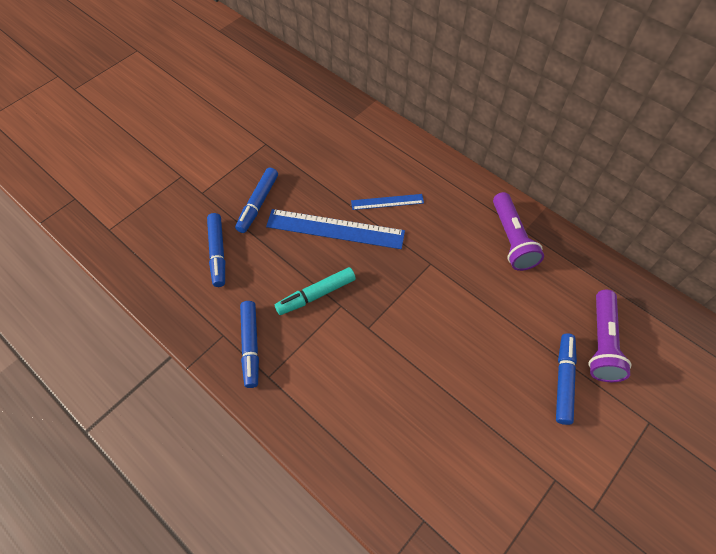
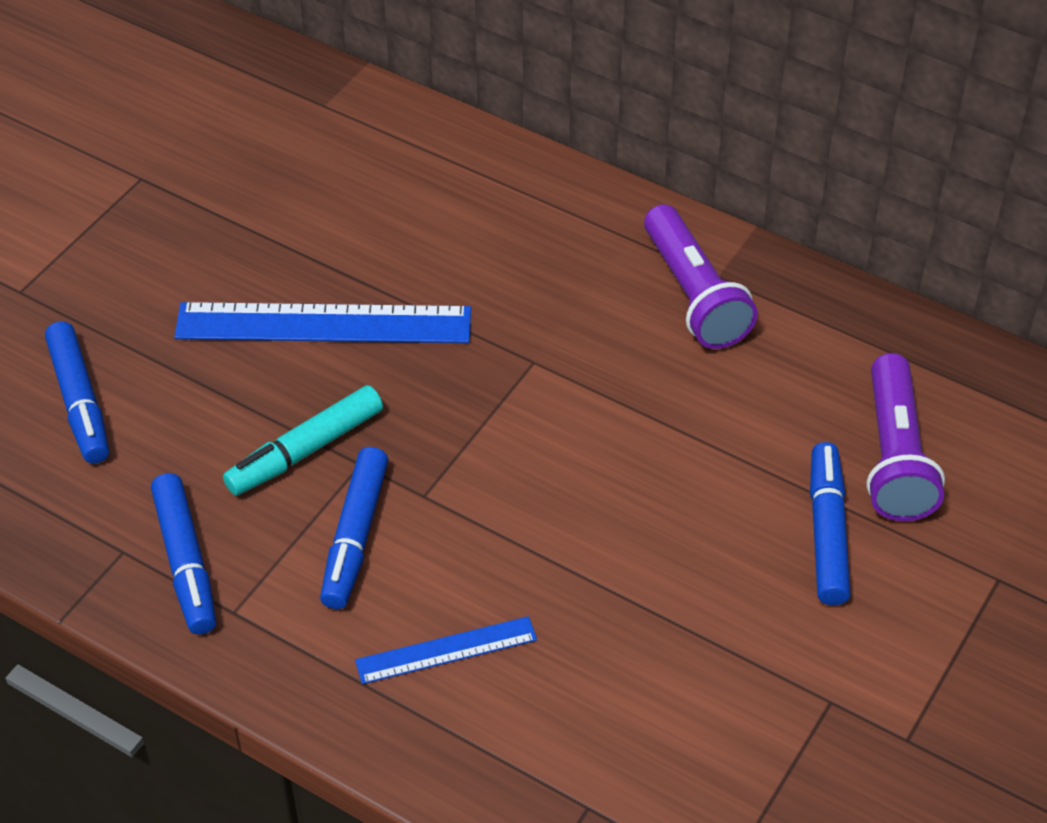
camera: 10 degrees left, 10 degrees down
(258, 203) = (148, 296): blue marker -> blue marker (355, 536)
(387, 202) = (425, 258): blue ruler -> blue ruler (446, 650)

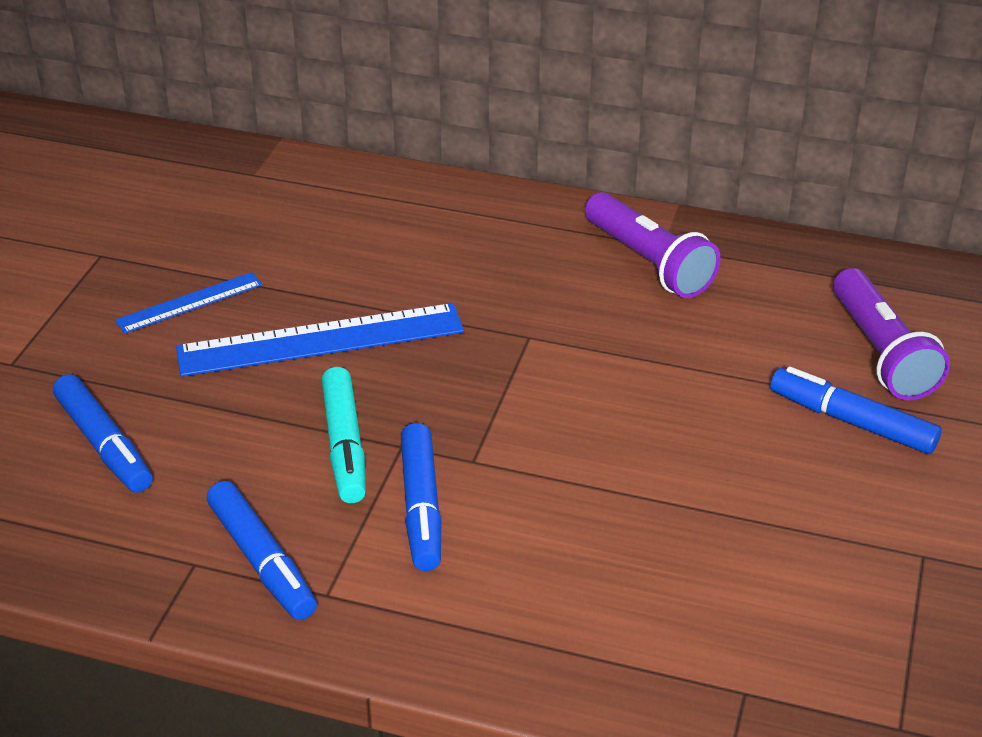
camera: 15 degrees left, 10 degrees down
(306, 450) = (345, 444): turquoise marker -> turquoise marker turned 45 degrees counterclockwise
(446, 650) = (550, 586): blue ruler -> blue ruler (189, 303)
(827, 533) = (852, 422): blue marker -> blue marker turned 45 degrees counterclockwise

